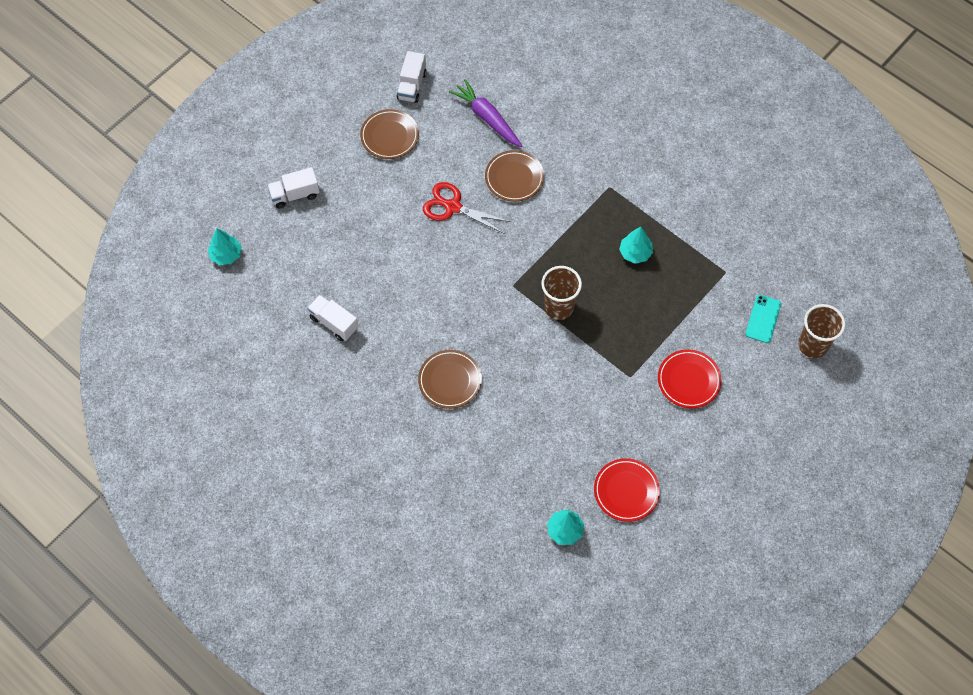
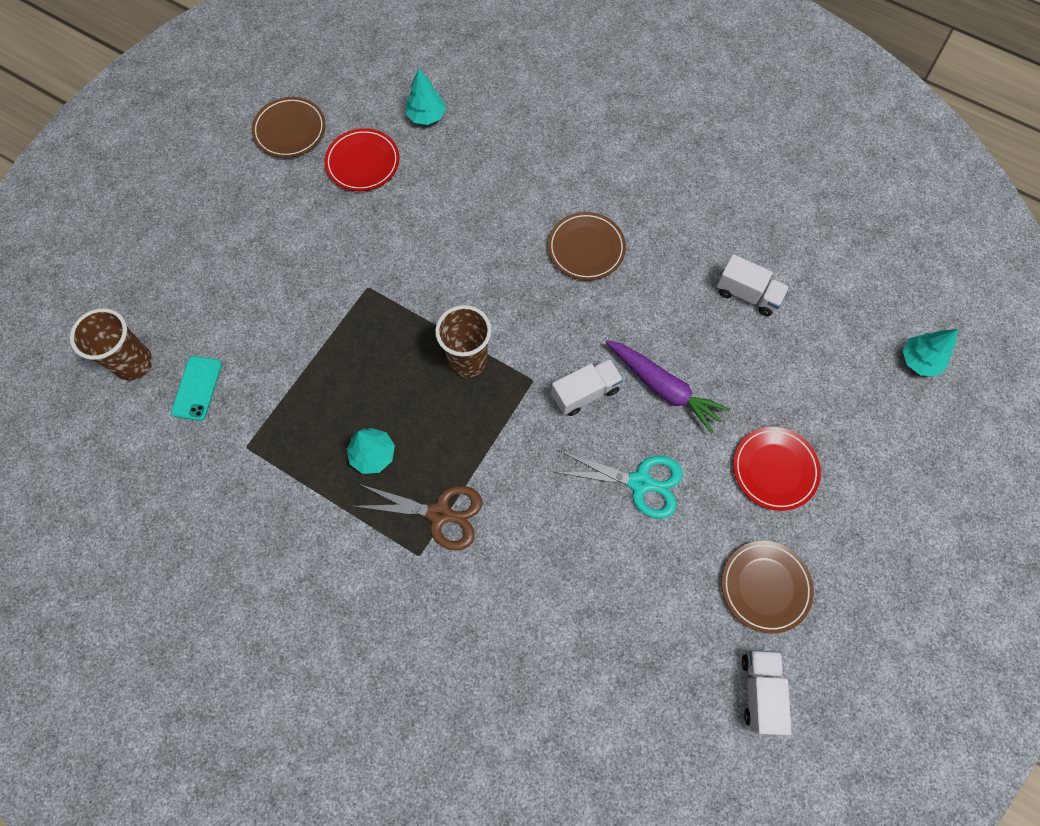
camera: 170 degrees right, 5 degrees up
(295, 195) = (866, 464): white truck -> white truck (585, 393)
(453, 207) = (640, 482): red scissors -> turquoise scissors
(487, 118) = (624, 648): purple carrot -> purple carrot (663, 388)
(514, 178) = (562, 546): brown plate -> brown plate (290, 130)
(593, 209) = (439, 514): none -> brown scissors
(688, 380) = (294, 294): red plate -> red plate (774, 469)

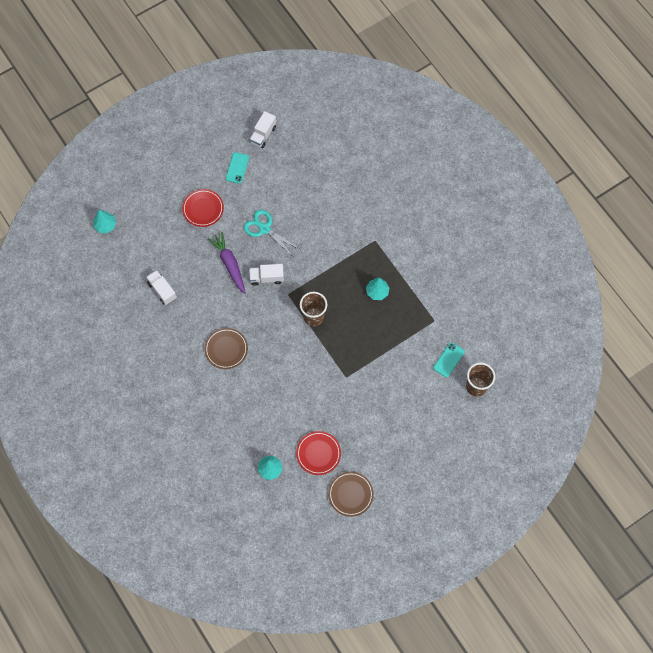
camera: 155 degrees left, 0 degrees up
(439, 514) = (358, 253): brown scissors -> none
(765, 587) = (237, 168): brown plate -> turquoise phone

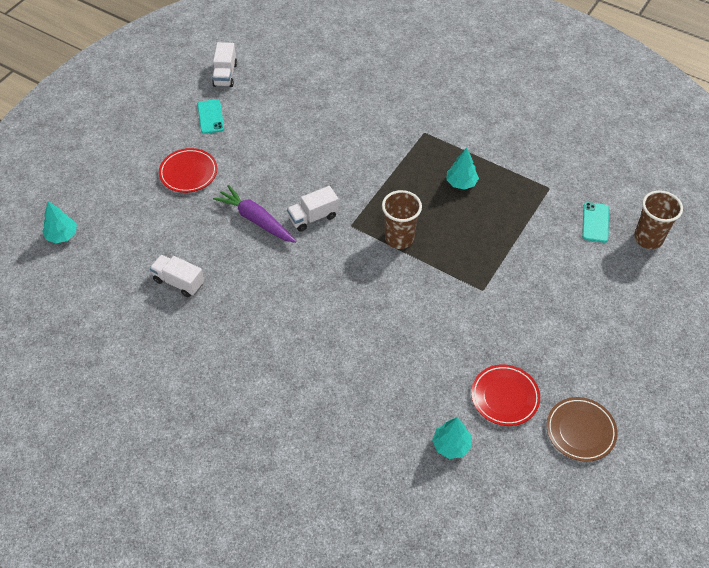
camera: 25 degrees left, 15 degrees down
(226, 349) = (304, 318): brown plate -> none
(264, 229) = (280, 167): turquoise scissors -> none

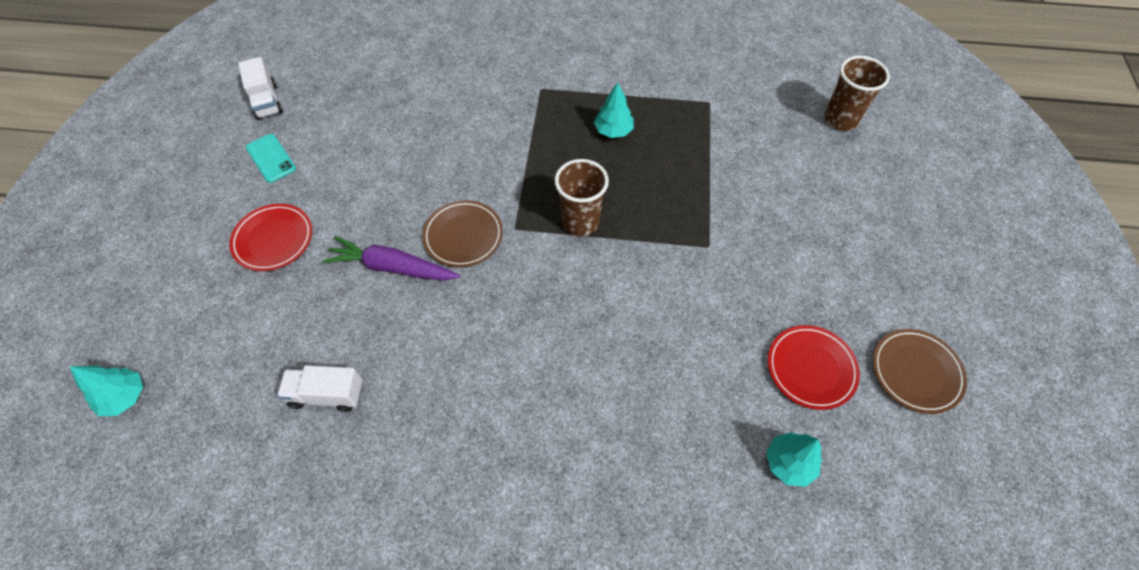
camera: 25 degrees left, 5 degrees up
(313, 217) = (463, 236): white truck -> brown plate
(595, 222) = (778, 122): turquoise phone -> none

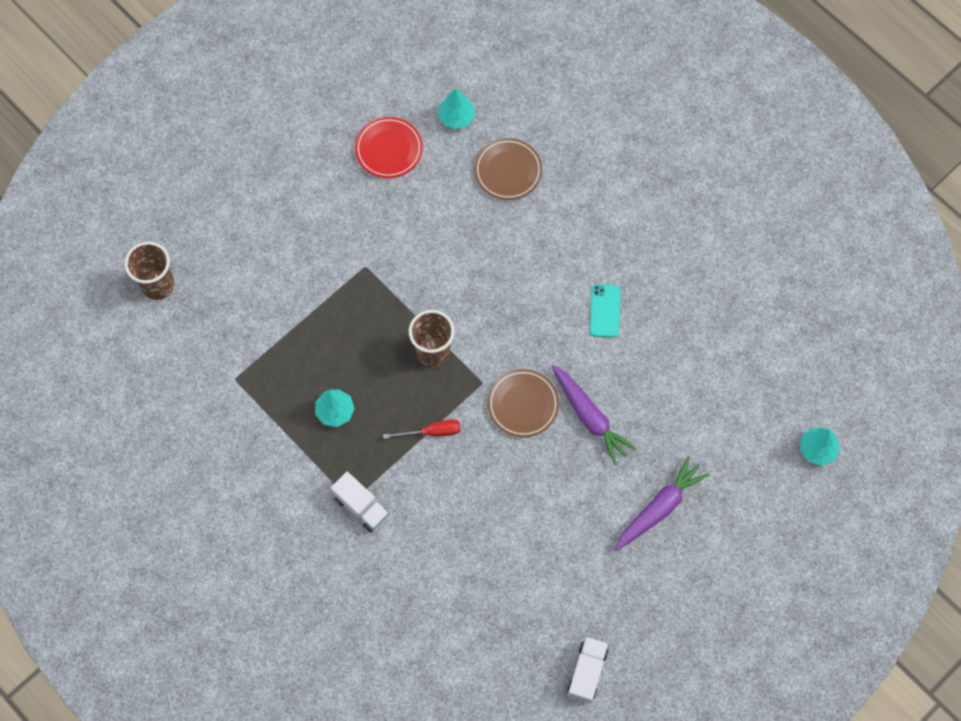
camera: 140 degrees left, 10 degrees up
(271, 158) = (618, 597): turquoise phone -> turquoise phone (605, 311)
(273, 239) = (659, 508): red plate -> purple carrot
(327, 394) = (689, 354): white truck -> white truck (361, 507)
(523, 166) = (432, 432): none -> red screwdriver
(916, 372) = (332, 102): brown plate -> brown plate (508, 171)

